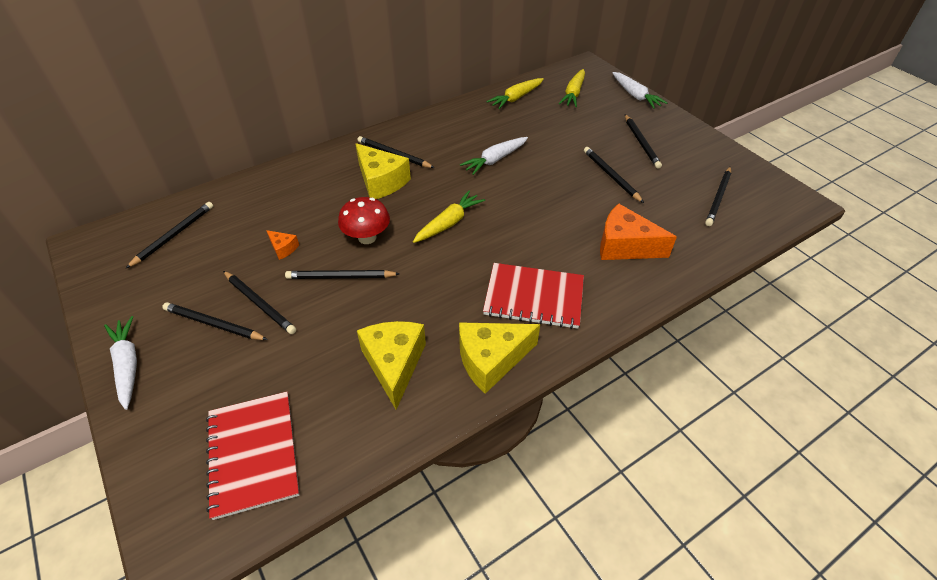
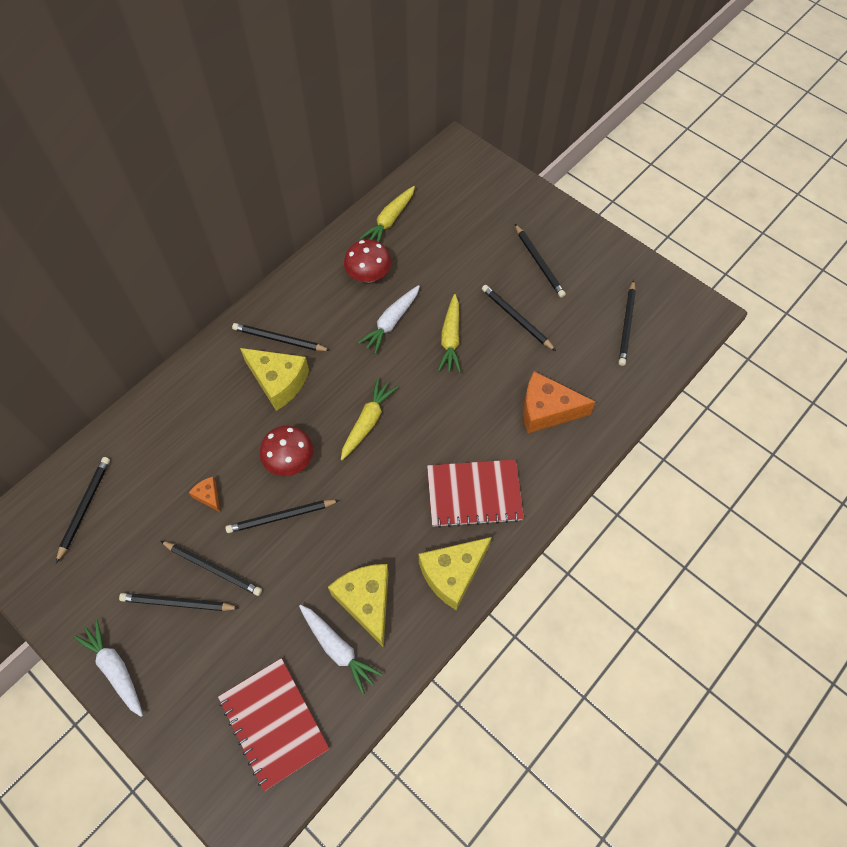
camera: 15 degrees left, 15 degrees up
(283, 248) = (208, 496): orange cheese -> orange cheese turned 150 degrees counterclockwise
(486, 128) = (369, 275): none -> red mushroom
(573, 93) = (452, 199): yellow carrot -> yellow carrot (450, 339)
(635, 95) = (520, 189): white carrot -> white carrot (338, 649)

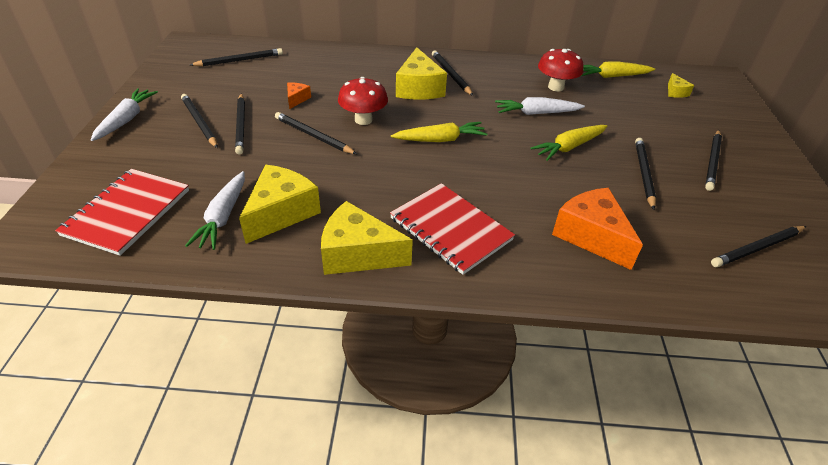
camera: 50 degrees right, 20 degrees down
(448, 199) = (675, 92): none -> yellow cheese

